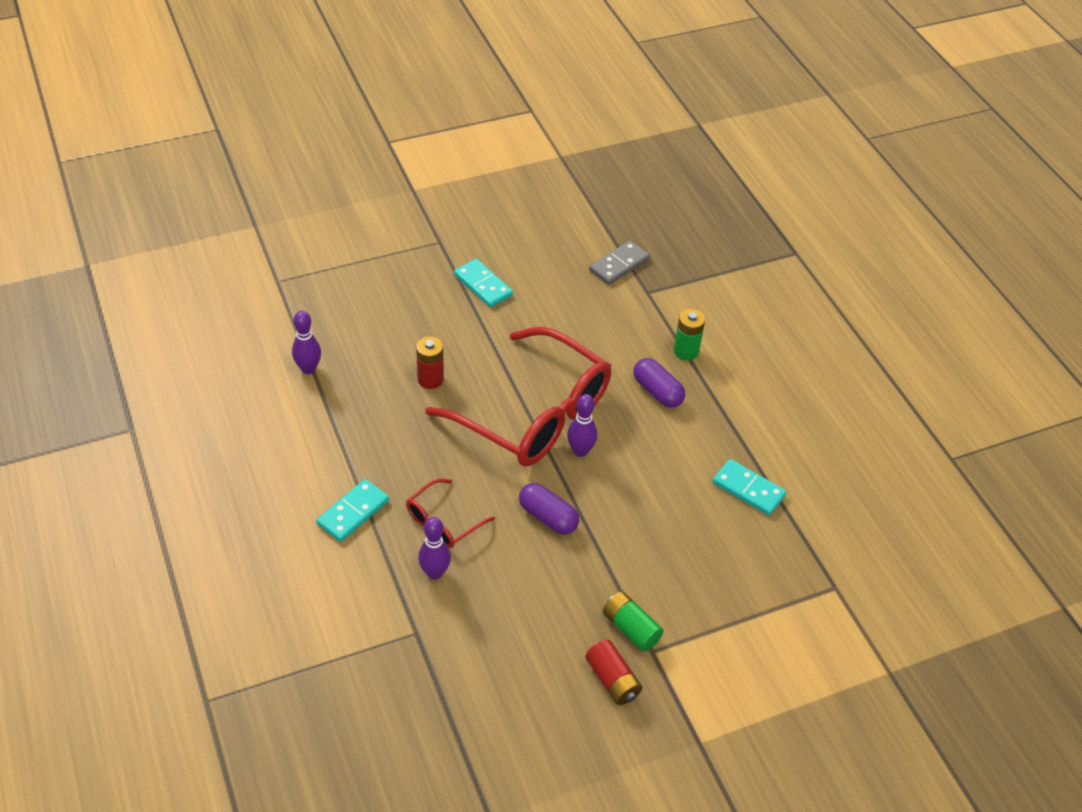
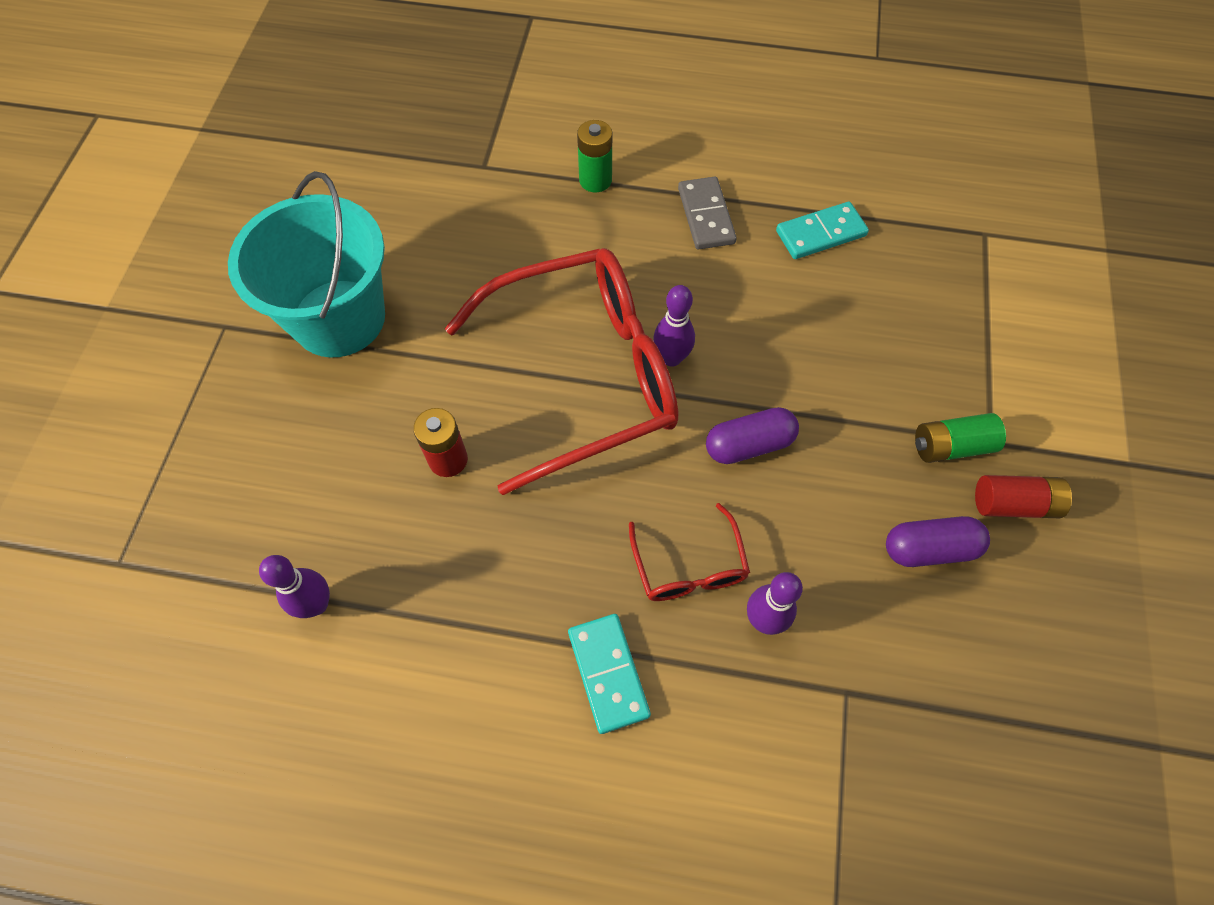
camera: 55 degrees left, 15 degrees up
(483, 285) = (339, 318): turquoise domino -> turquoise bucket
(619, 265) = (421, 169): grey domino -> grey domino (706, 216)
(657, 391) = (634, 237): purple capsule -> purple capsule (929, 548)

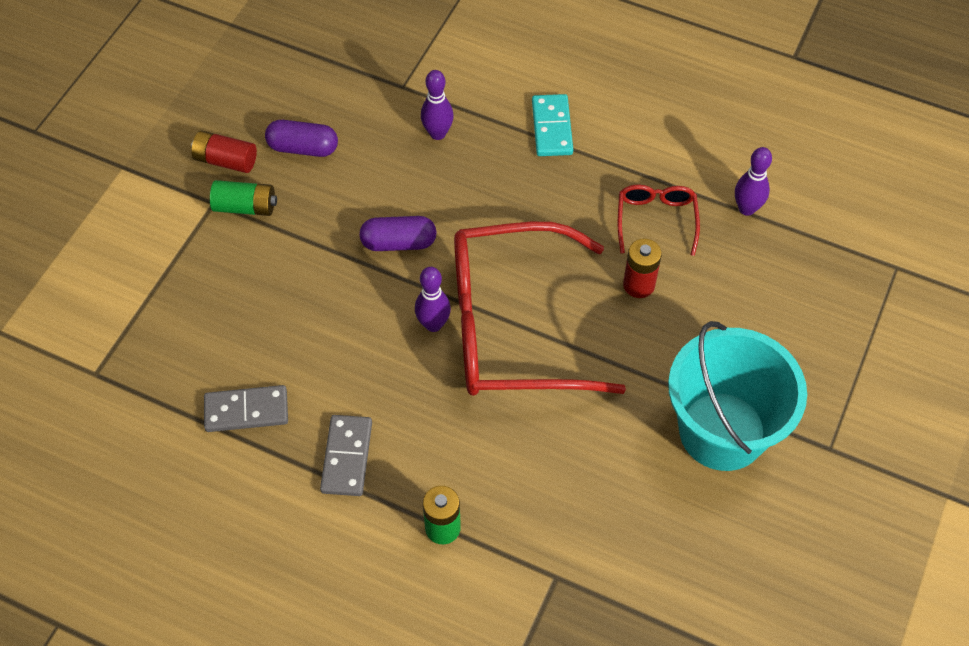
camera: 165 degrees left, 5 degrees down
(688, 565) = (476, 175): red glasses -> red glasses (656, 221)
(820, 233) = (246, 411): turquoise domino -> grey domino

